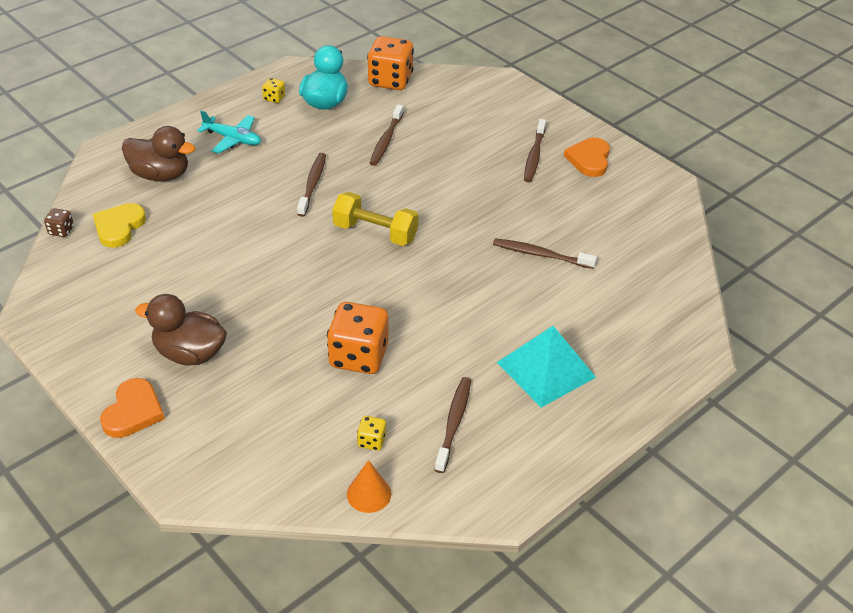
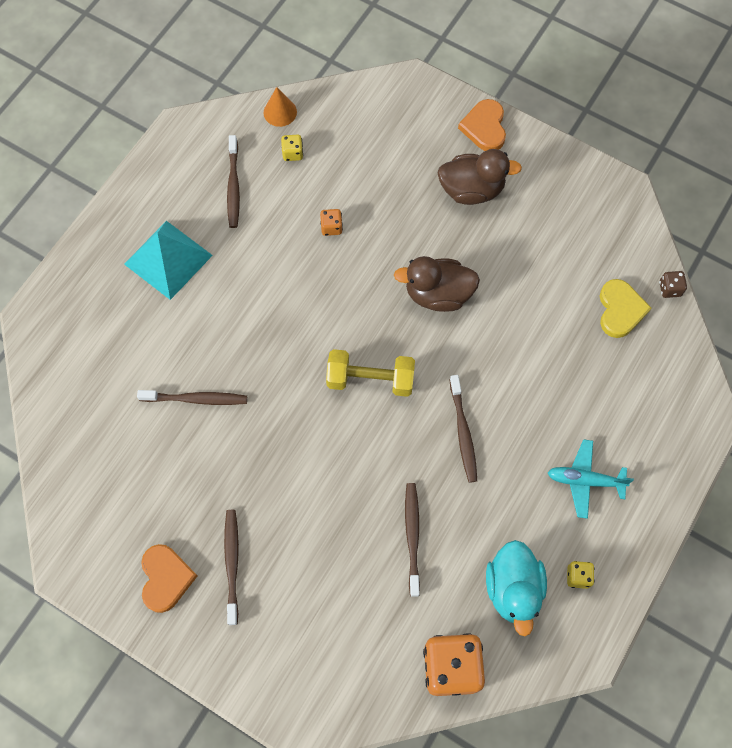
camera: 165 degrees right, 25 degrees up
(160, 175) = (627, 396): brown duck -> brown duck (438, 294)
(358, 356) = (331, 227): orange dice -> orange dice, size x0.45

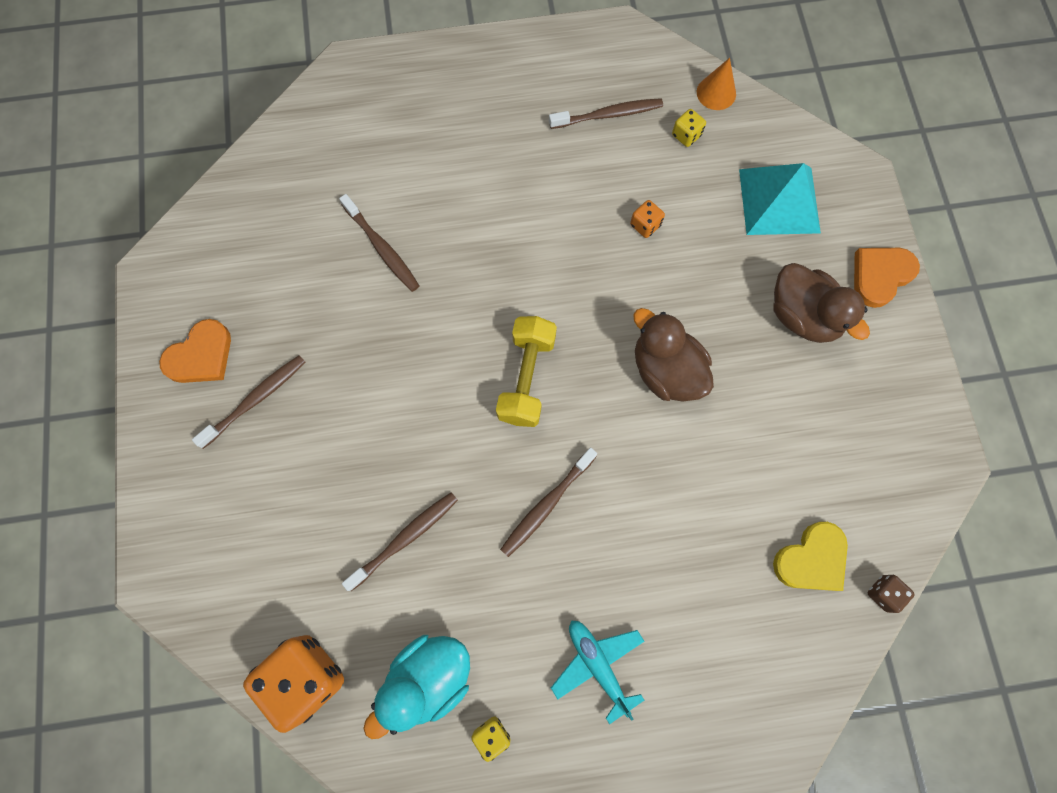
camera: 50 degrees right, 5 degrees up
(168, 259) = (490, 121): turquoise pyramid -> turquoise pyramid (779, 201)
(233, 186) = (608, 115): brown toothbrush -> brown toothbrush turned 150 degrees counterclockwise
(370, 379) = (526, 378): yellow dumbbell -> yellow dumbbell turned 45 degrees clockwise

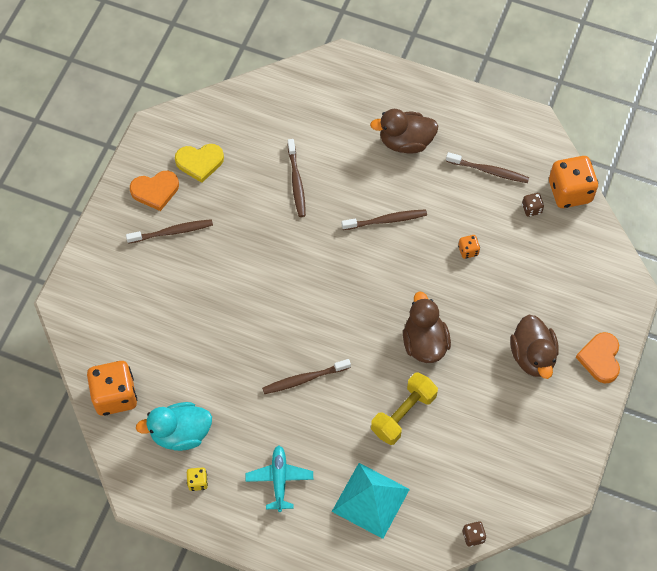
camera: 30 degrees right, 10 degrees down
(404, 539) = (211, 353): brown toothbrush -> brown toothbrush (386, 220)
(487, 129) = (405, 142): none -> brown duck
(526, 378) = (337, 302): yellow dumbbell -> yellow dumbbell (403, 414)
(686, 135) = (531, 209): yellow dice -> brown dice
(716, 93) = (570, 192): orange cone -> orange dice
(779, 201) = (565, 280): turquoise pyramid -> turquoise pyramid (370, 500)
(811, 559) = (442, 494): yellow heart -> yellow heart (199, 162)
(880, 276) = (600, 358): orange heart -> orange heart turned 75 degrees counterclockwise

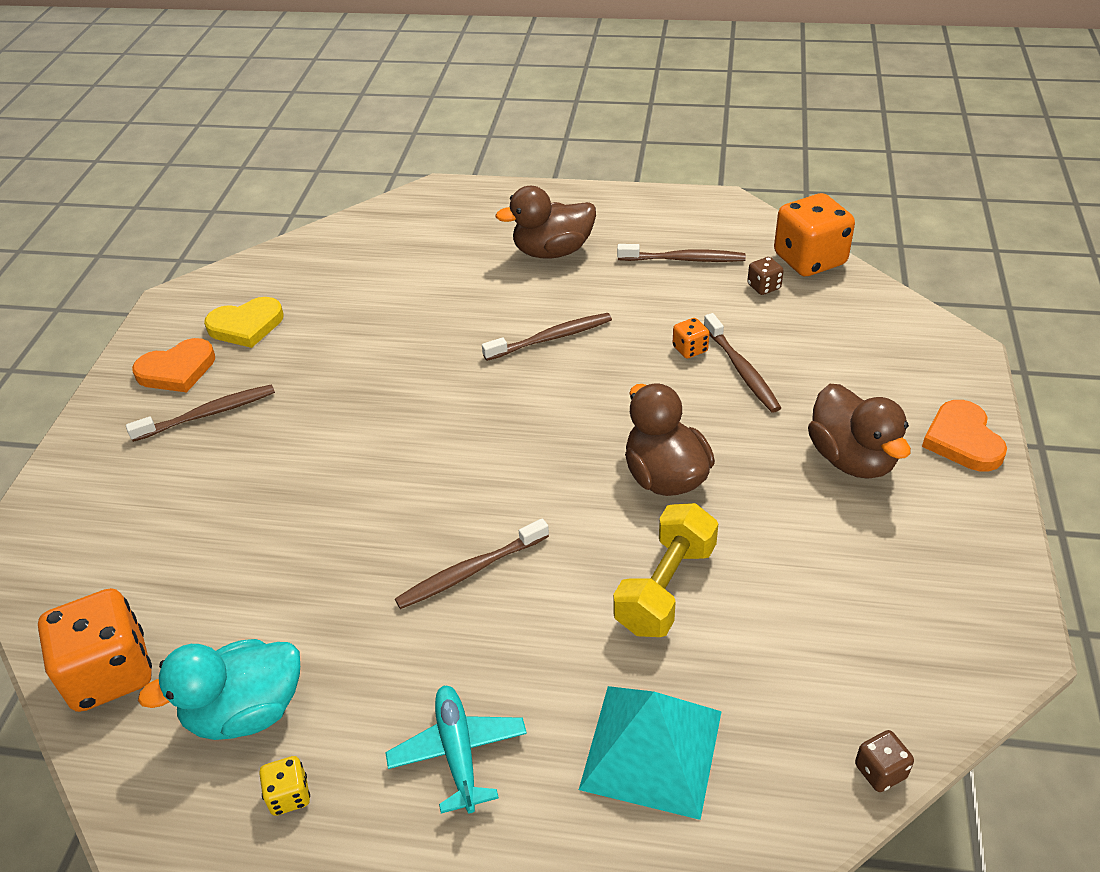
camera: 10 degrees left, 20 degrees down
(296, 182) = (401, 320): brown toothbrush -> brown toothbrush (741, 369)

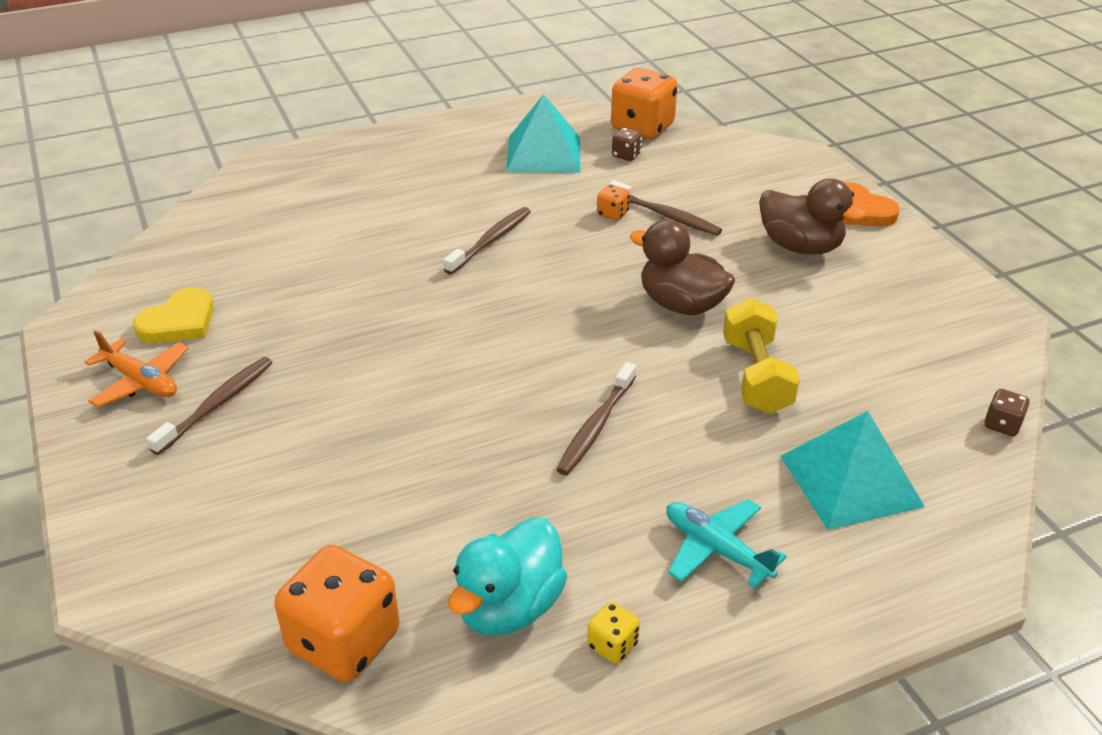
camera: 35 degrees left, 5 degrees down
(177, 370) = (141, 381): orange heart -> orange plane
(552, 251) = (425, 178): brown duck -> none
(683, 259) = (544, 154): brown toothbrush -> turquoise pyramid

